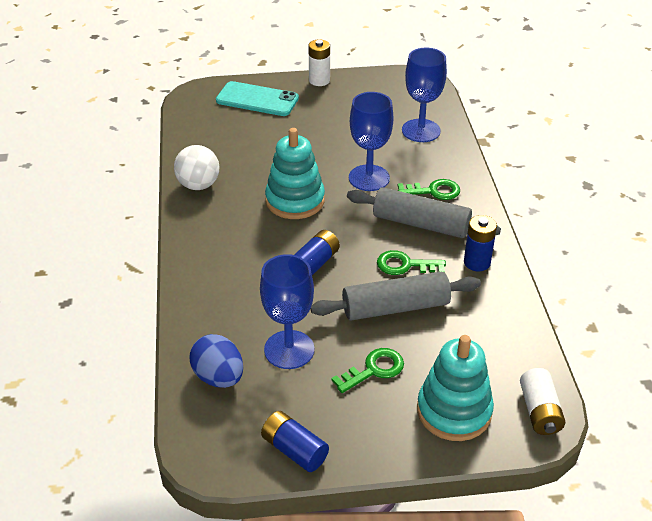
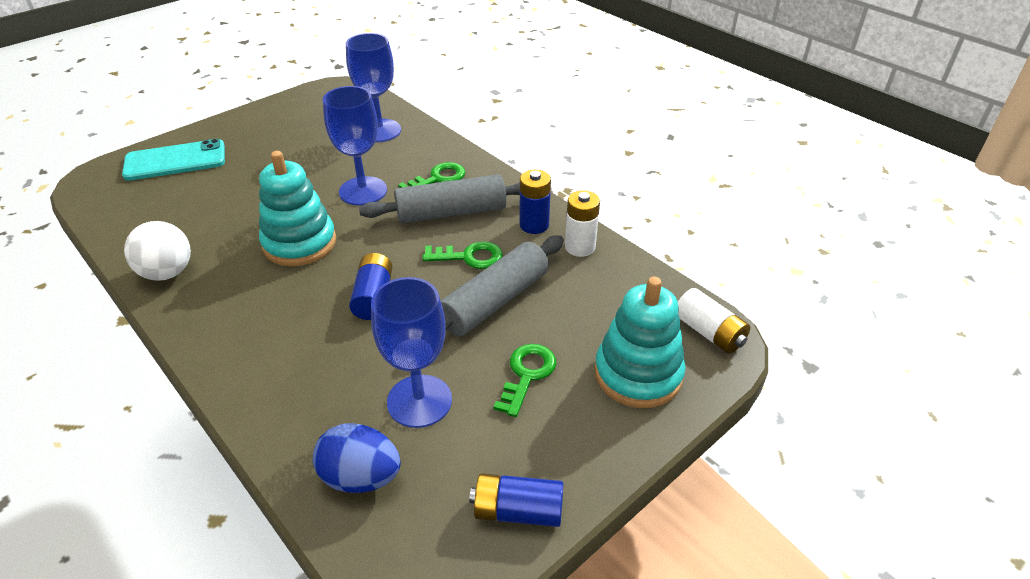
camera: 35 degrees left, 0 degrees up
(319, 80) = (234, 121): white battery -> white battery (580, 247)
(405, 265) = (469, 257): green key -> green key turned 150 degrees counterclockwise

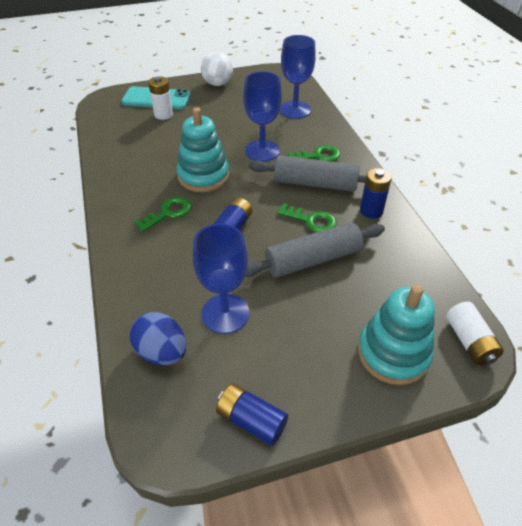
camera: 25 degrees right, 5 degrees up
(167, 273) = (116, 172): white ball -> white ball (218, 84)
(527, 375) = (308, 322): green key -> green key (168, 213)
(580, 247) = (398, 238): white battery -> white battery (163, 114)

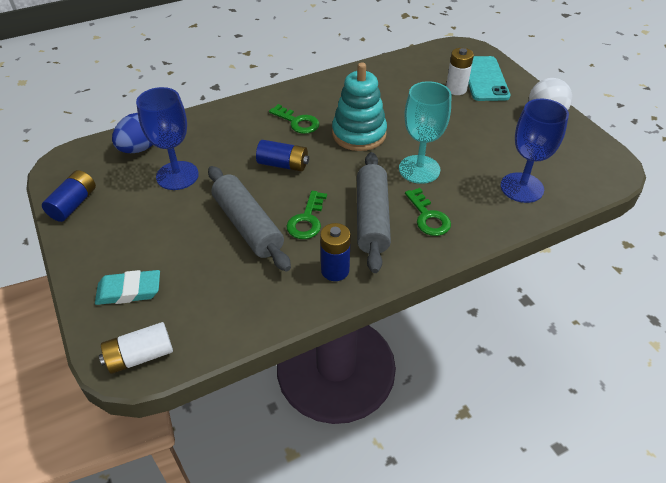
camera: 80 degrees right, 0 degrees up
(262, 151) = (419, 169): blue goblet -> turquoise goblet
(393, 353) = (129, 291): turquoise stacking toy -> turquoise eraser

